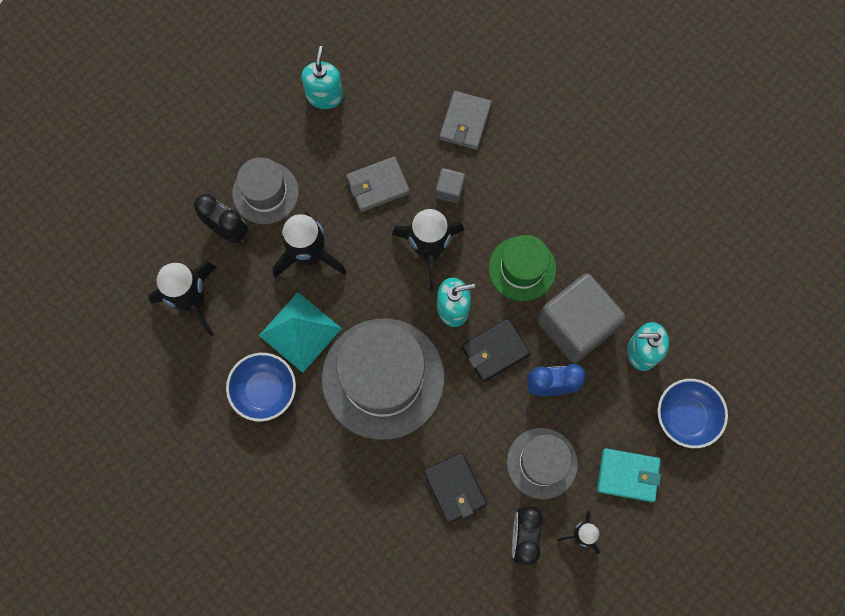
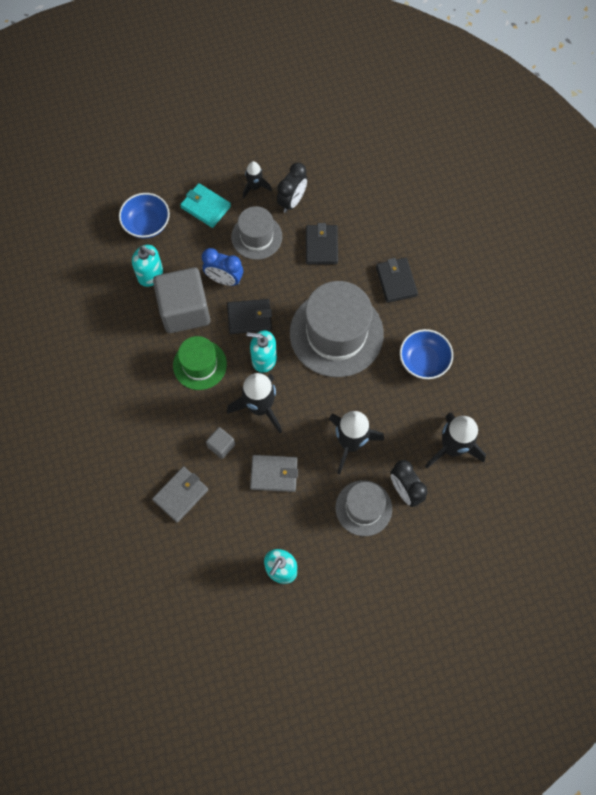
camera: 155 degrees left, 5 degrees down
(300, 332) = (381, 390): turquoise pyramid -> none
(340, 482) = (396, 281): none -> black wallet

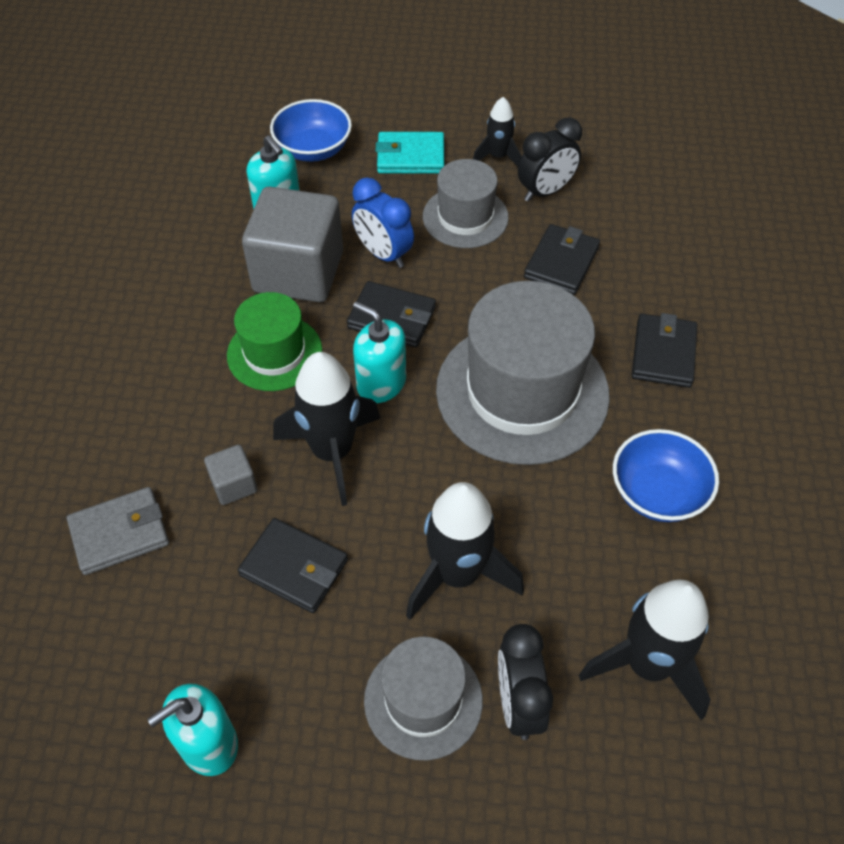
camera: 25 degrees right, 15 degrees down
(205, 207) = (410, 157): turquoise wallet -> turquoise wallet turned 60 degrees counterclockwise
(274, 474) = (294, 568): grey wallet -> black wallet

